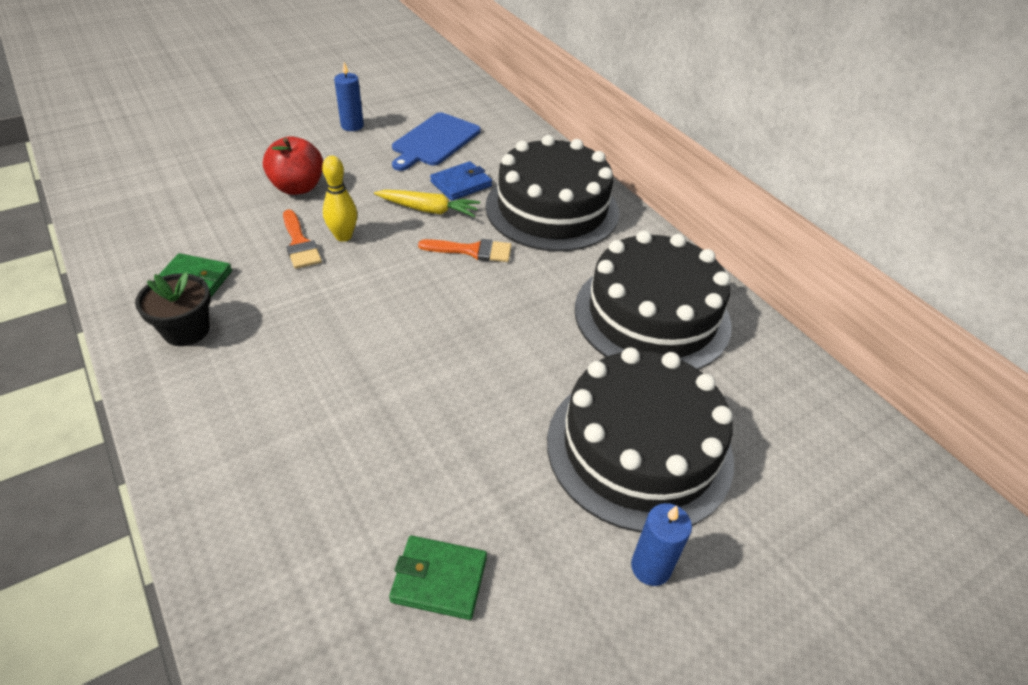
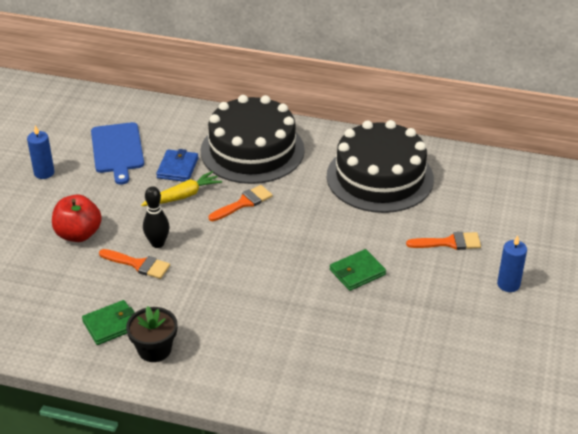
camera: 40 degrees left, 5 degrees down
(343, 236) = (157, 243): yellow bowling pin -> black bowling pin
(439, 579) = (437, 350): green wallet -> green wallet (357, 272)
(639, 448) = (449, 242): black cake -> orange brush

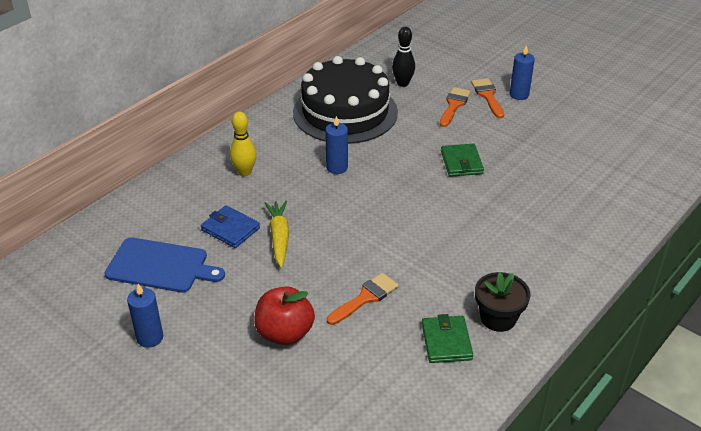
camera: 65 degrees left, 0 degrees up
(157, 243) = (341, 275): black bowling pin -> black bowling pin (402, 83)
(243, 203) = (321, 200): orange brush -> orange brush (487, 96)
(252, 150) = (244, 172): black cake -> yellow bowling pin
(294, 198) = (337, 167): none -> blue candle

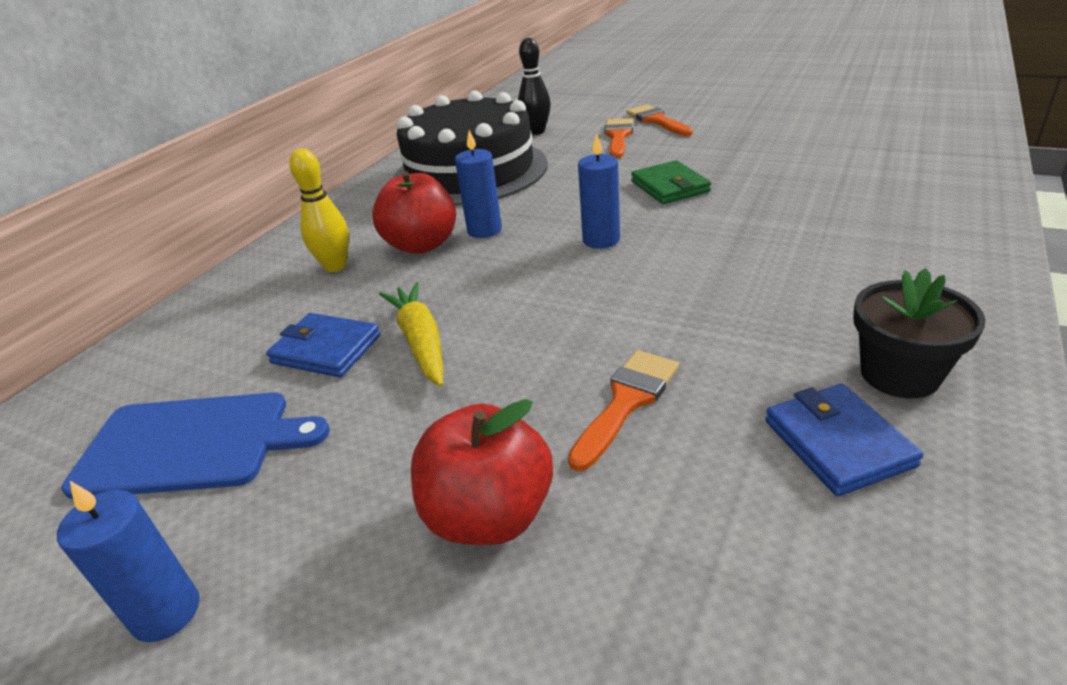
camera: 10 degrees left, 5 degrees down
(297, 169) = (422, 245): none -> red apple
(446, 341) = (838, 443): green wallet -> blue wallet
(519, 95) = (696, 112): blue candle -> blue candle (601, 240)

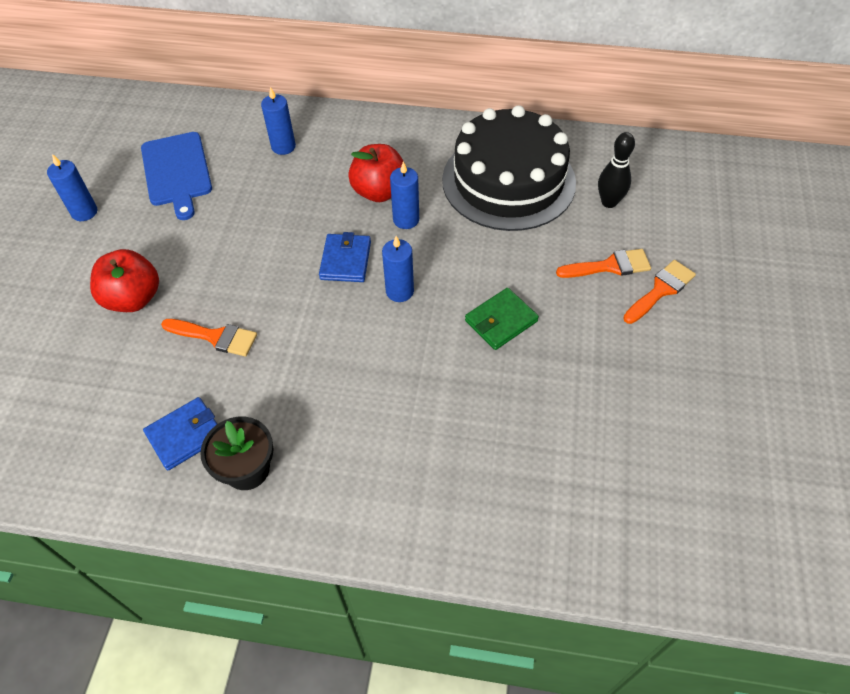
camera: 70 degrees right, 20 degrees up
(257, 318) = (283, 146): none -> blue candle
(326, 349) = (255, 190): blue wallet -> blue wallet (345, 260)
(335, 266) = (346, 157): yellow bowling pin -> none
(420, 342) = (265, 229): yellow carrot -> none

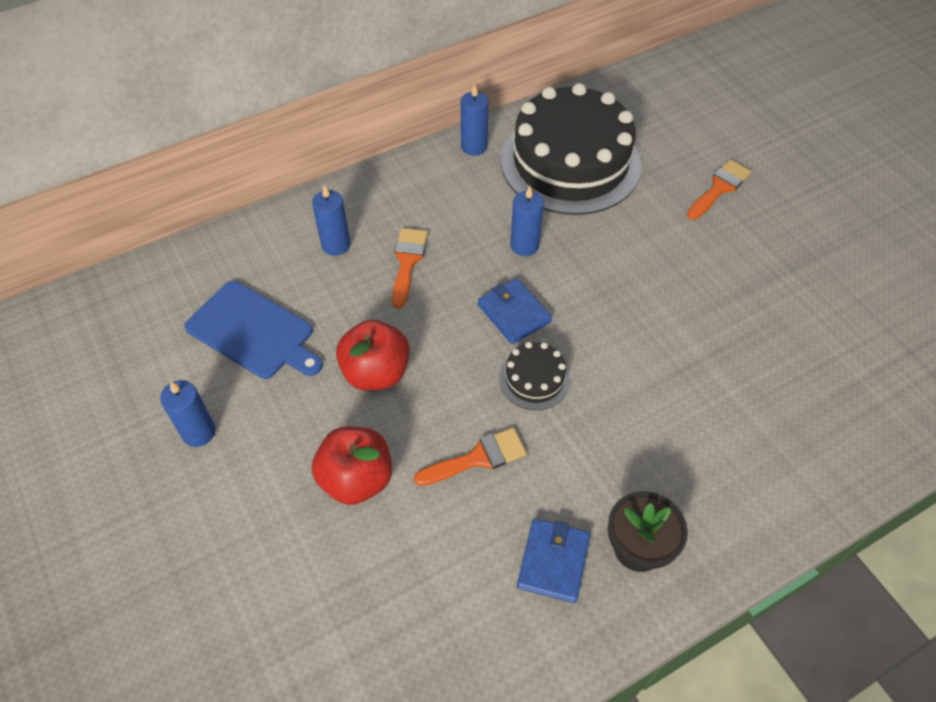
camera: 40 degrees left, 0 degrees up
(309, 312) = (534, 379): none -> black cake
(379, 191) = (474, 235): red apple -> red apple (376, 372)
(399, 291) = (588, 310): blue candle -> blue candle (474, 146)
(501, 321) = (691, 283): green wallet -> none
(609, 202) = (664, 136): black bowling pin -> none
(660, 290) = (773, 185): orange brush -> orange brush (407, 262)

